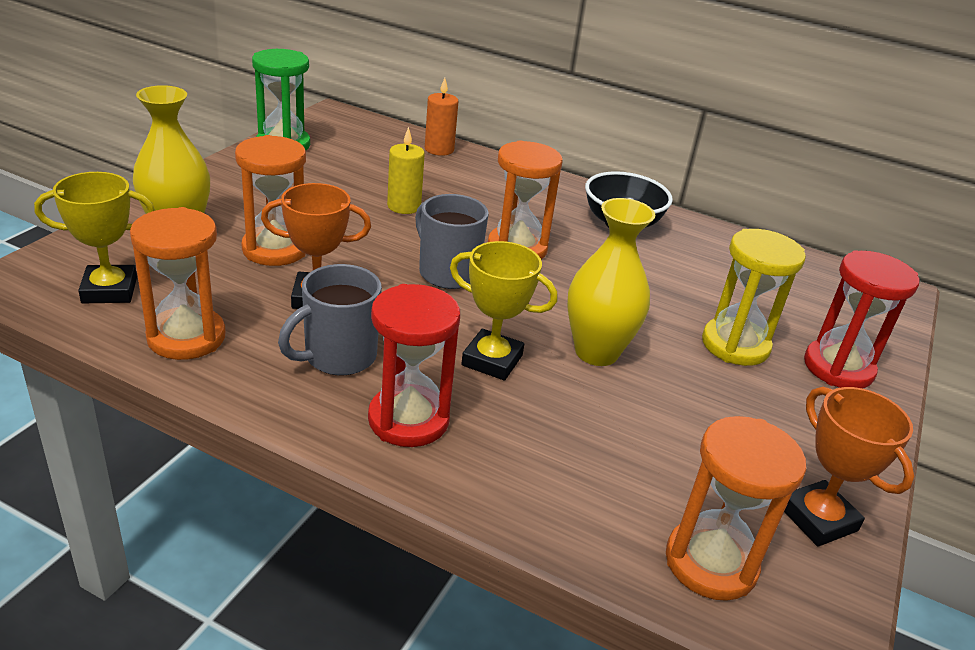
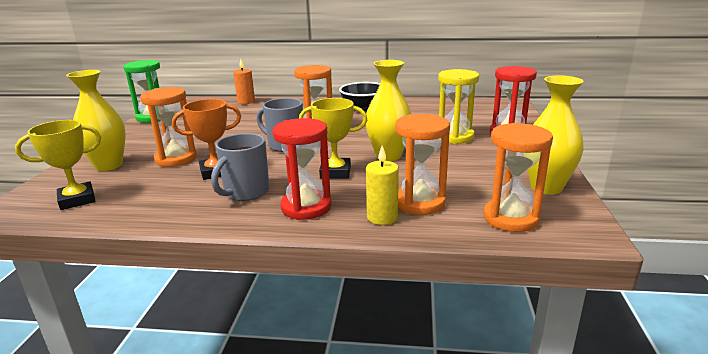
camera: 15 degrees left, 10 degrees down
(186, 337) = (143, 208): orange hourglass -> orange hourglass (419, 202)
(404, 206) = (241, 126): yellow candle -> yellow candle (382, 217)
(818, 519) = (546, 187): orange trophy -> yellow vase

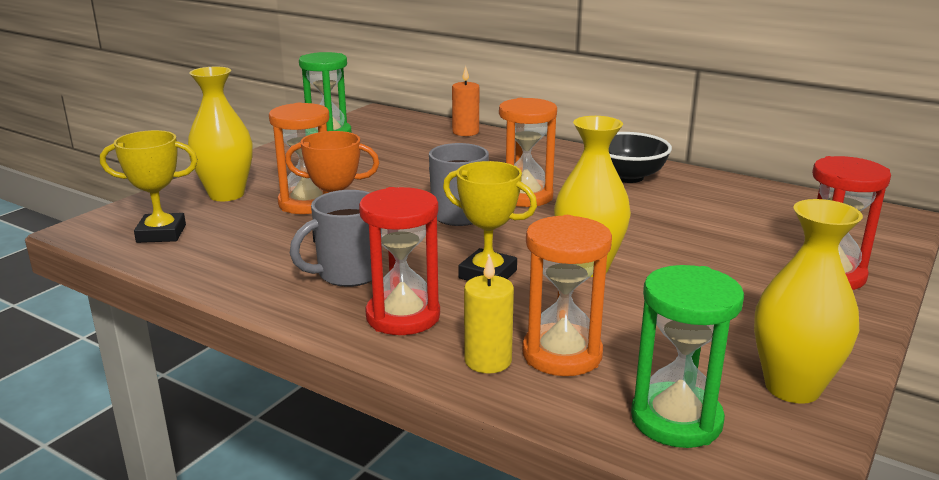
camera: 25 degrees right, 0 degrees up
(454, 137) = (726, 260): yellow hourglass -> none
(510, 218) = (676, 420): orange hourglass -> green hourglass

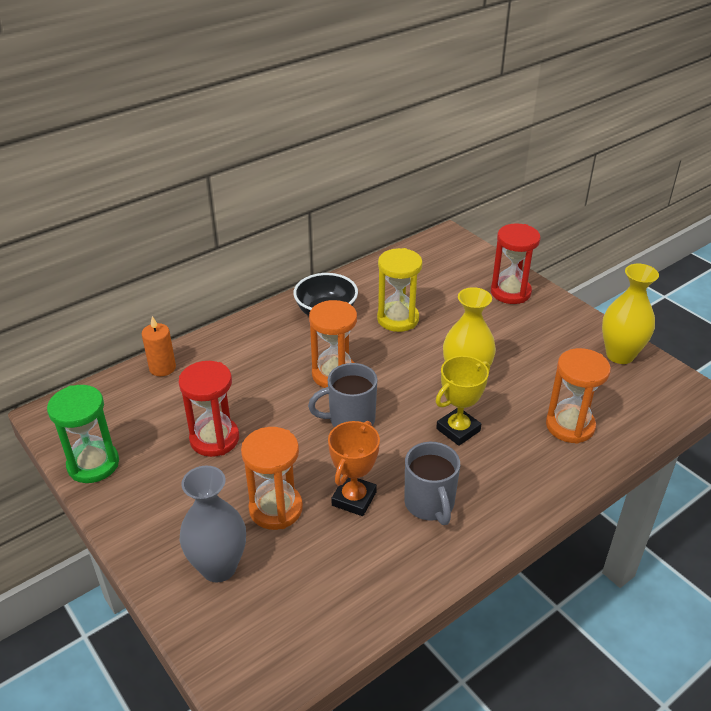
camera: 70 degrees left, 15 degrees up
(161, 233) = (292, 626): yellow trophy -> none
(226, 194) = (219, 567): yellow vase -> grey vase
(403, 316) = (504, 486): red hourglass -> red hourglass (214, 439)
(488, 361) = (570, 459): yellow candle -> none
(664, 212) = (398, 319): none -> yellow hourglass
(676, 420) = (641, 404): green hourglass -> none

